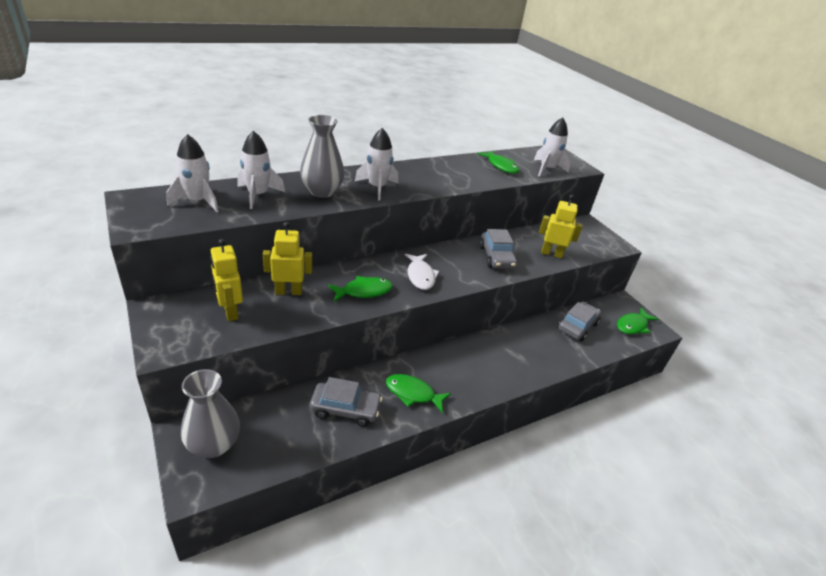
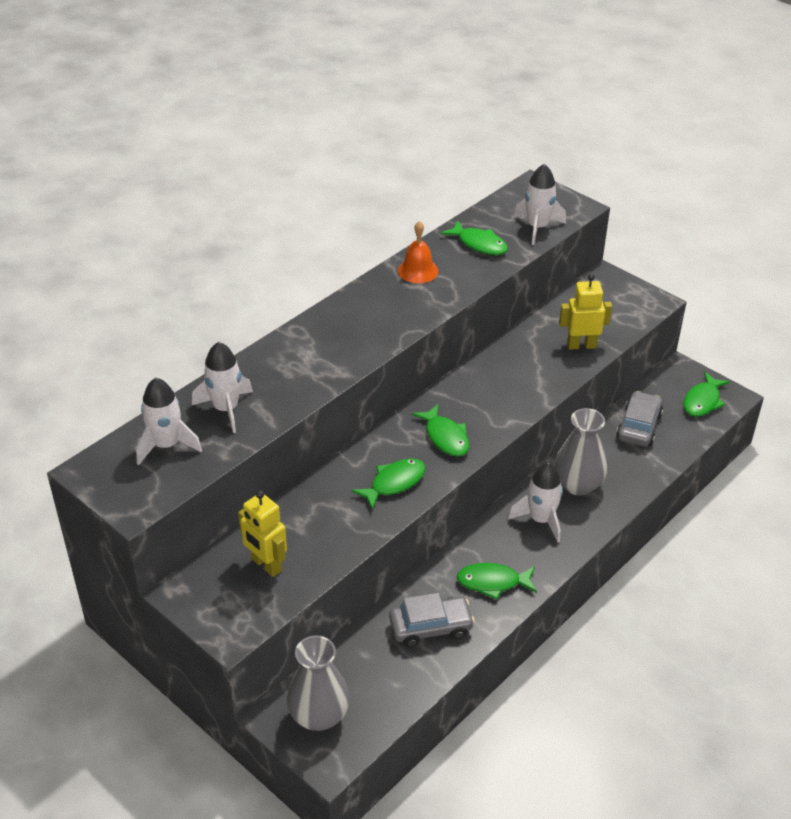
camera: 15 degrees left, 5 degrees up
(288, 291) = (311, 515): yellow robot -> none
(322, 192) = (294, 374): grey vase -> grey vase (578, 485)
(377, 188) = (353, 342): white rocket -> white rocket (541, 519)
(420, 276) = (445, 437): white fish -> green fish
(449, 167) = (418, 271): none -> orange bell
(496, 257) = (519, 376): grey car -> none

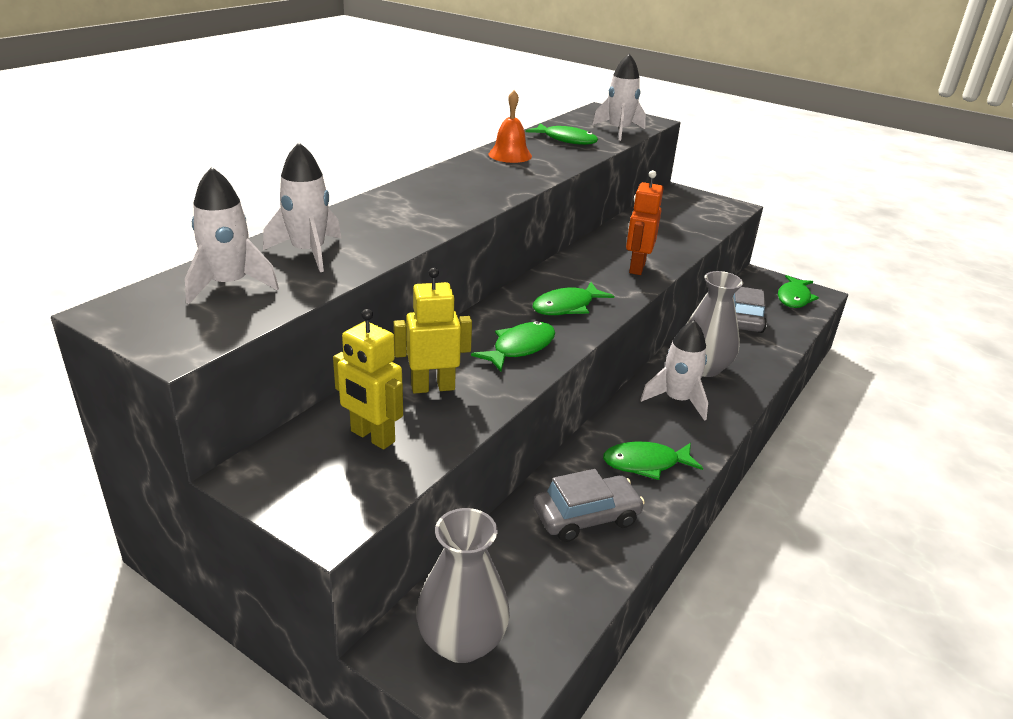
camera: 10 degrees left, 10 degrees down
(445, 437) = (567, 306): green fish -> green fish turned 90 degrees clockwise
(524, 389) = (636, 267): none -> orange robot
(581, 345) = (680, 235): yellow robot -> yellow robot (433, 387)

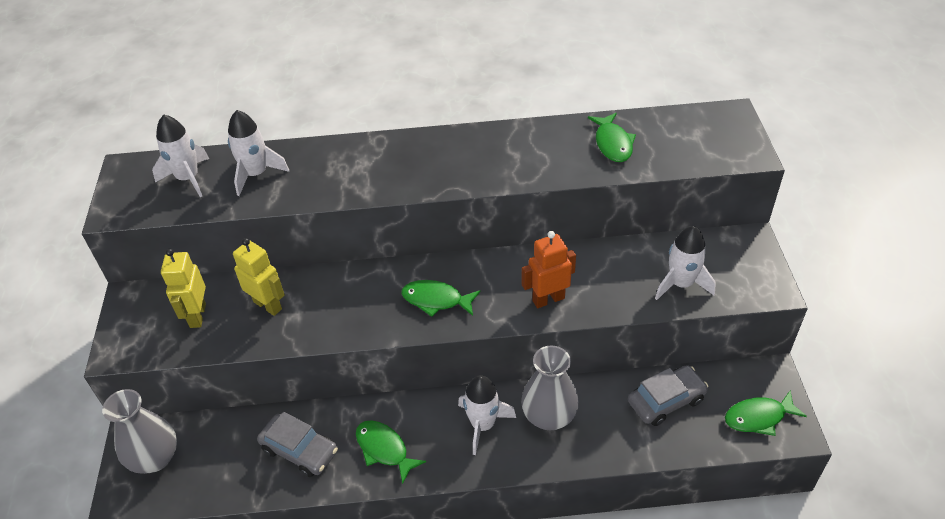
camera: 55 degrees right, 15 degrees up
(510, 155) = (531, 140): orange bell -> none
(520, 348) = (353, 312): green fish -> none
(618, 131) = (685, 154): white rocket -> white rocket (681, 284)

